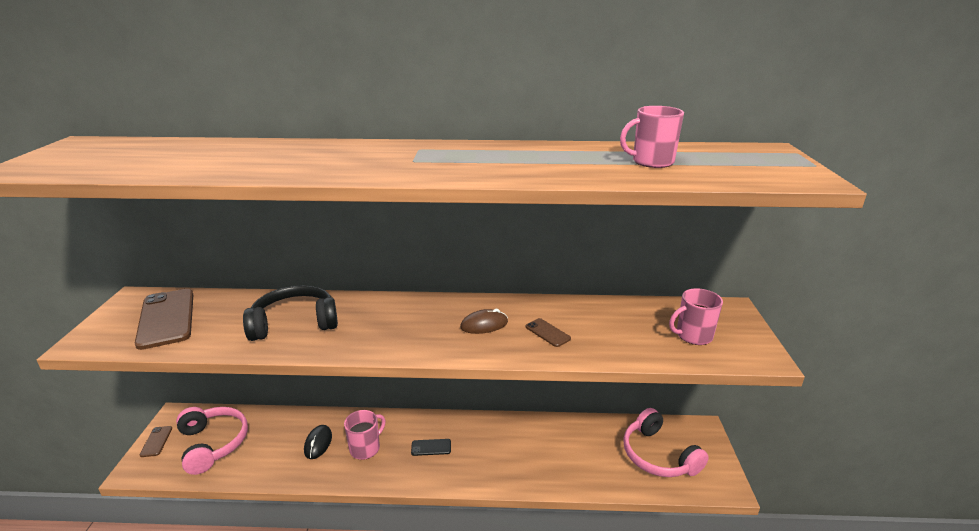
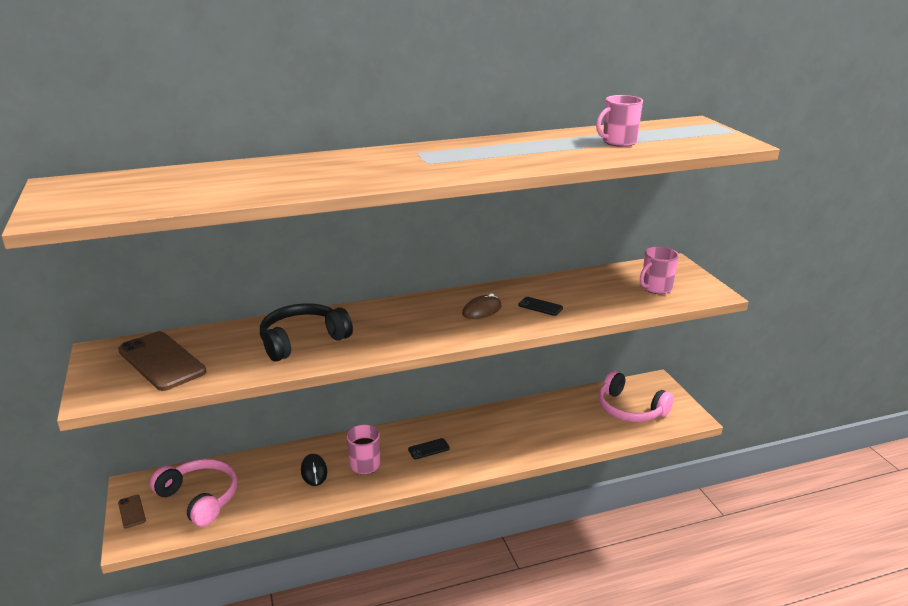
camera: 20 degrees left, 0 degrees up
(547, 333) = (540, 306): brown phone -> black phone

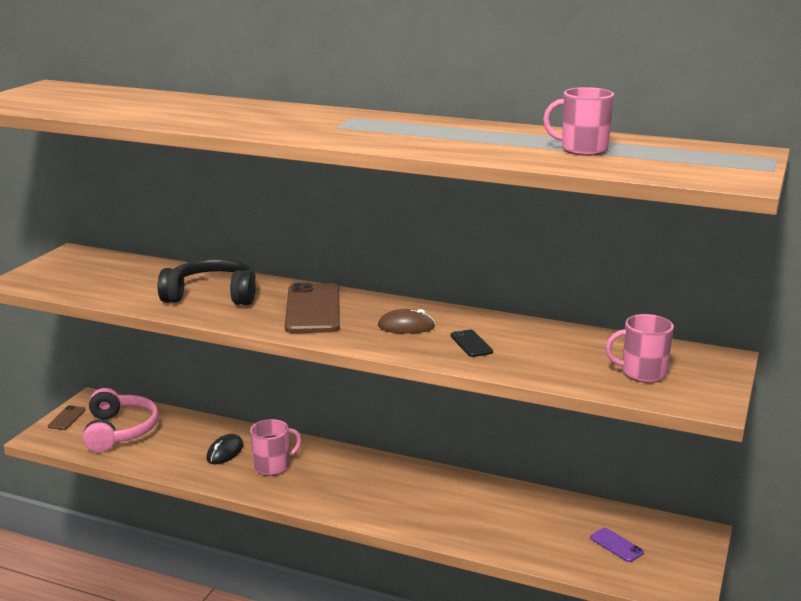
camera: 40 degrees right, 5 degrees down
(162, 361) = (95, 274): brown phone -> brown phone (313, 309)
(429, 449) = (345, 480): black phone -> none
(630, 409) = (616, 545): pink headphones -> purple phone

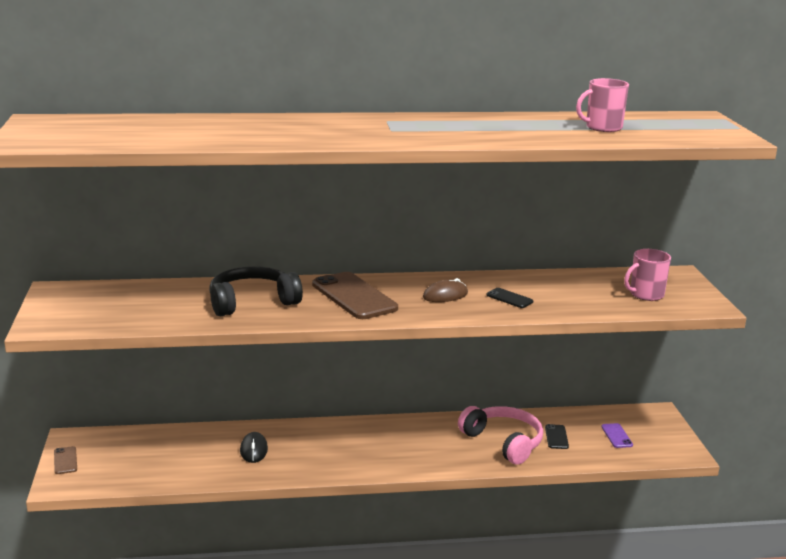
camera: 30 degrees left, 0 degrees up
(120, 431) = (134, 458): pink headphones -> pink headphones (504, 442)
(273, 466) = (309, 450): pink mug -> none
(542, 526) = (556, 437): none -> black phone
(616, 545) = (616, 436): purple phone -> purple phone turned 60 degrees clockwise

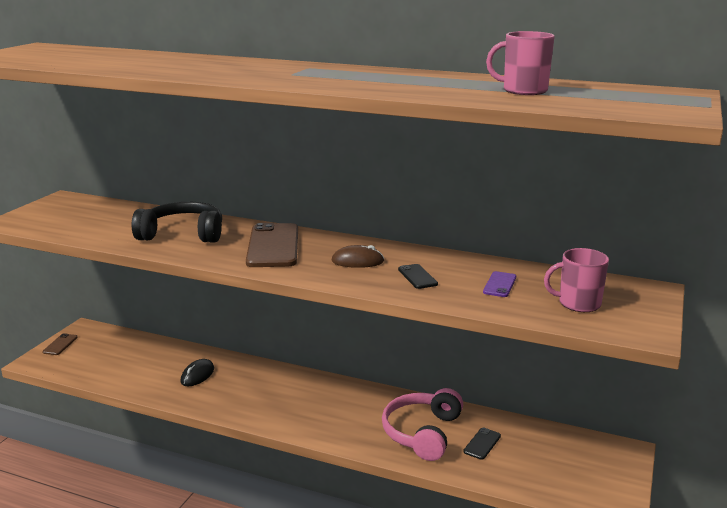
camera: 30 degrees right, 0 degrees up
(504, 442) = (422, 433): pink headphones -> pink headphones turned 150 degrees counterclockwise
(616, 436) = (550, 462): purple phone -> purple phone (499, 285)

